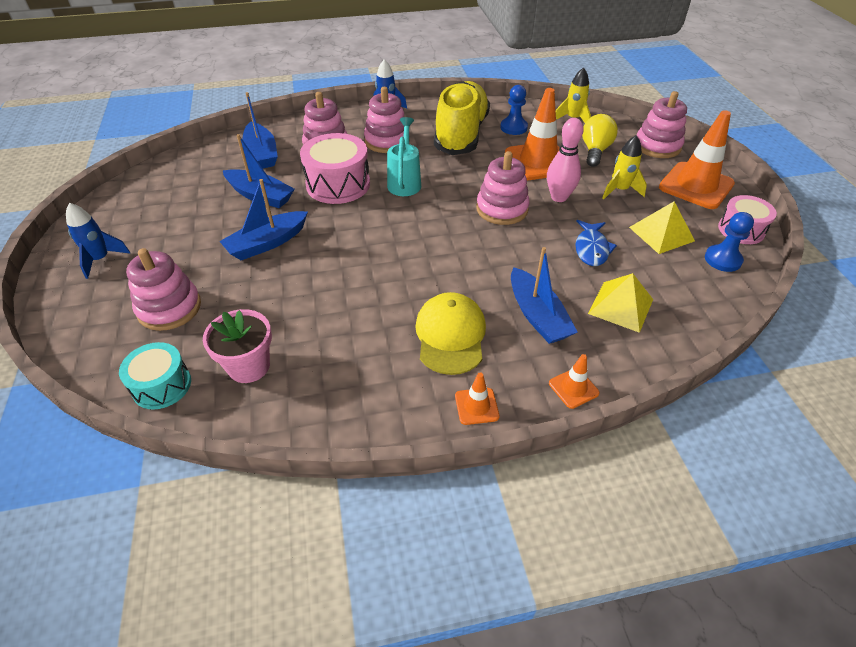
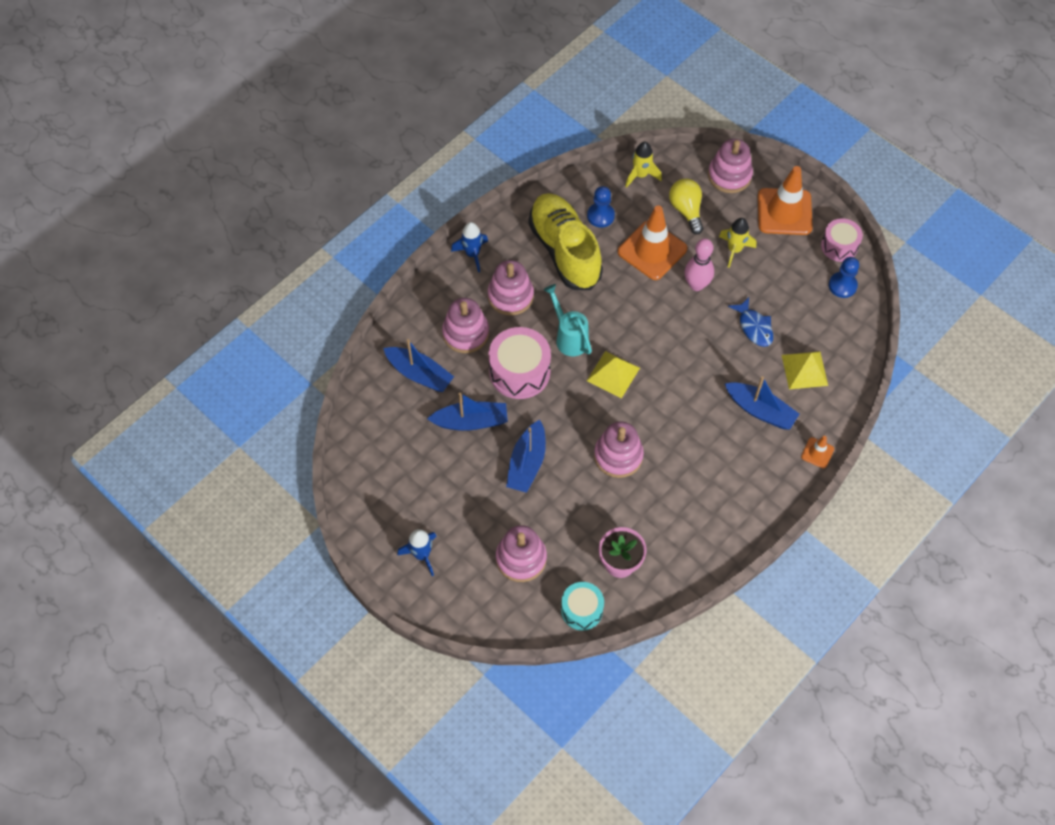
camera: 35 degrees left, 15 degrees up
(450, 335) = (720, 461): yellow cap -> none
(476, 406) = (774, 500): orange traffic cone -> none
(502, 209) = (665, 323): pink stacking toy -> pink stacking toy (618, 456)
(661, 234) = (790, 283): yellow pyramid -> yellow pyramid (613, 374)

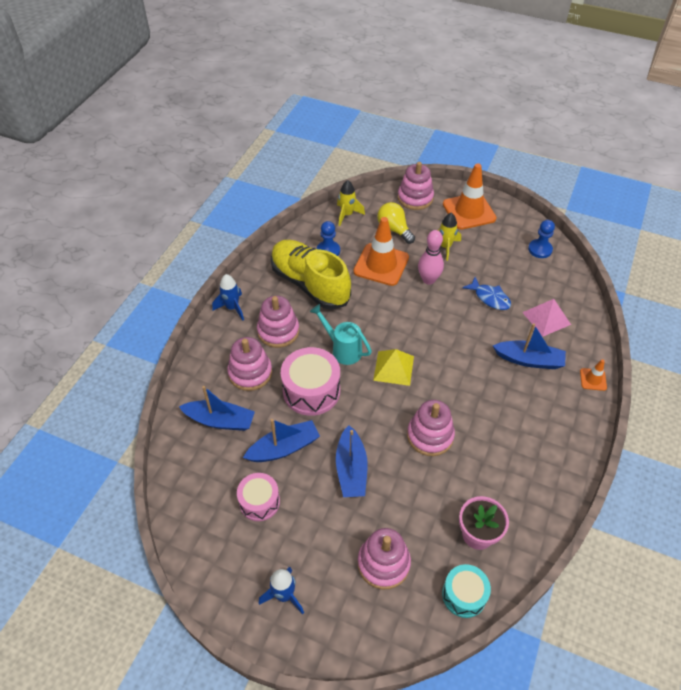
camera: 20 degrees left, 10 degrees down
(804, 370) = (546, 318): yellow pyramid -> pink pyramid
(839, 246) = (522, 223): pink drum -> pink drum (259, 502)

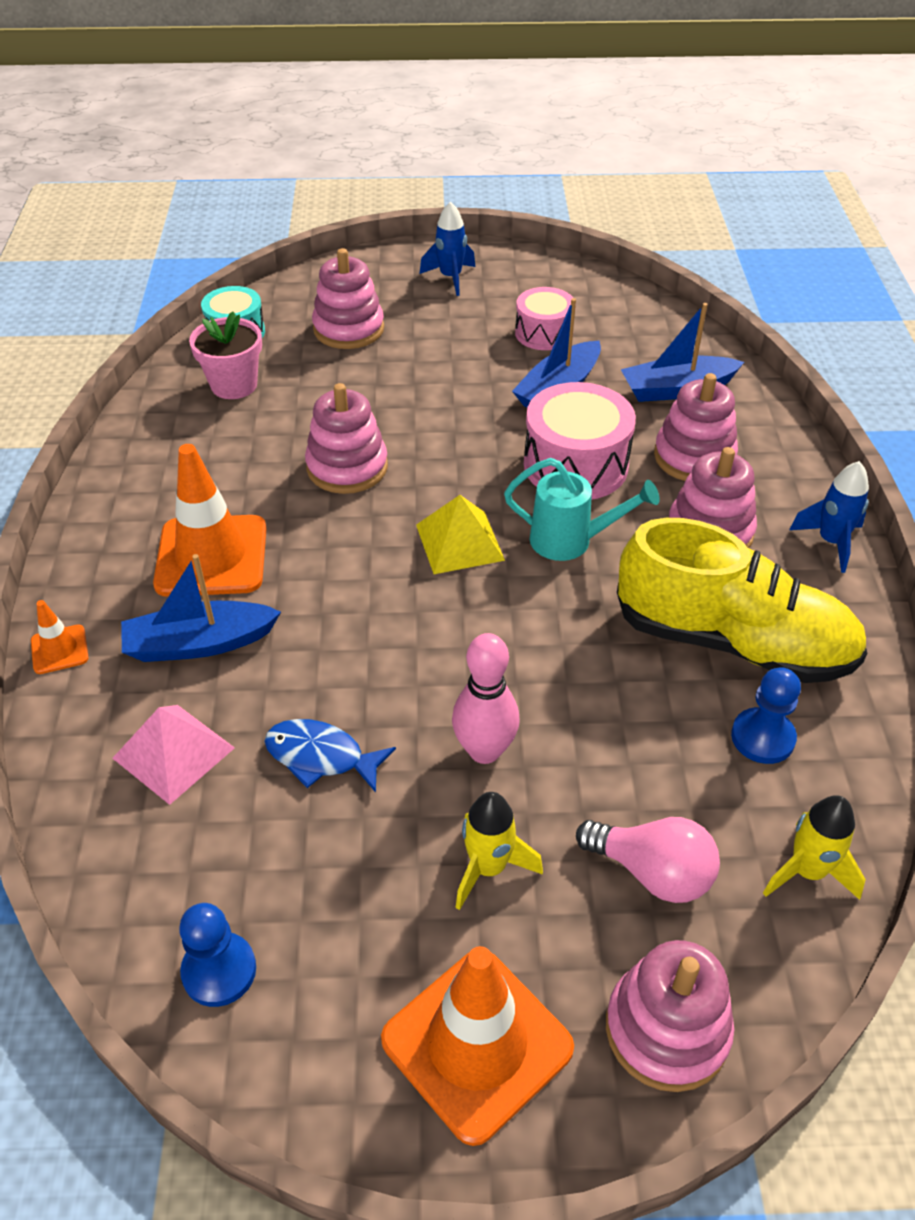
camera: 155 degrees right, 5 degrees down
(351, 469) = (445, 396): blue boat -> none
(381, 264) = (617, 748): orange traffic cone -> orange traffic cone (211, 556)
(394, 229) = (652, 872): yellow light bulb -> pink light bulb

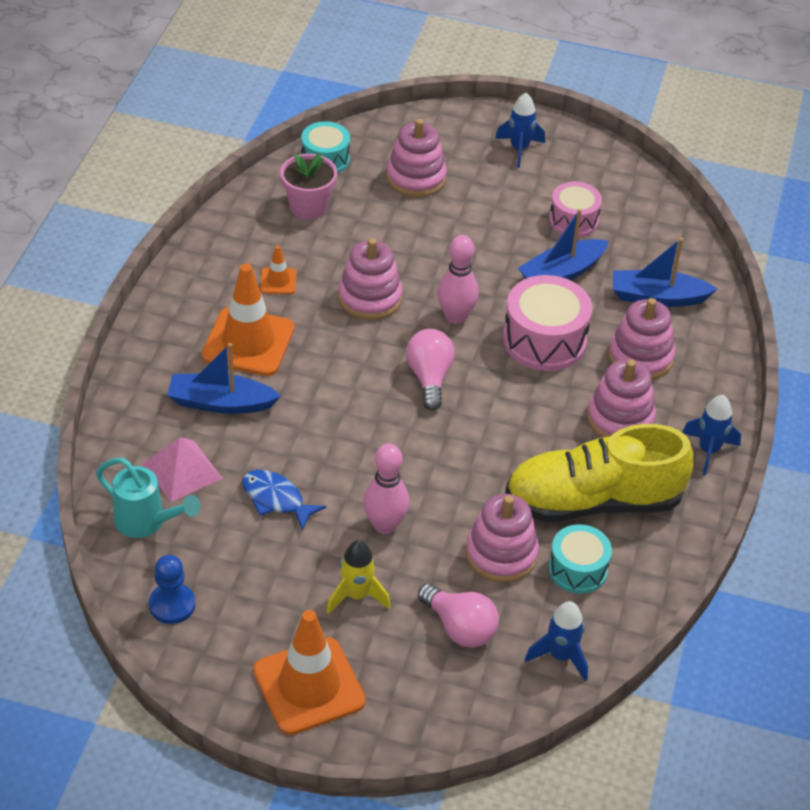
camera: 15 degrees right, 0 degrees up
(59, 649) = (127, 382): orange traffic cone -> orange traffic cone (278, 281)
(459, 464) = (455, 317): none -> pink bowling pin
(459, 542) = (429, 378): yellow pyramid -> pink light bulb
(571, 541) = (512, 399): turquoise watering can -> turquoise watering can (147, 523)
(667, 1029) = (425, 712): pink stacking toy -> pink stacking toy (501, 554)
(733, 641) = (593, 501): yellow shoe -> yellow shoe turned 135 degrees clockwise
(762, 737) = (577, 569): blue pawn -> turquoise drum
(807, 871) = (560, 656): yellow rocket -> blue rocket

